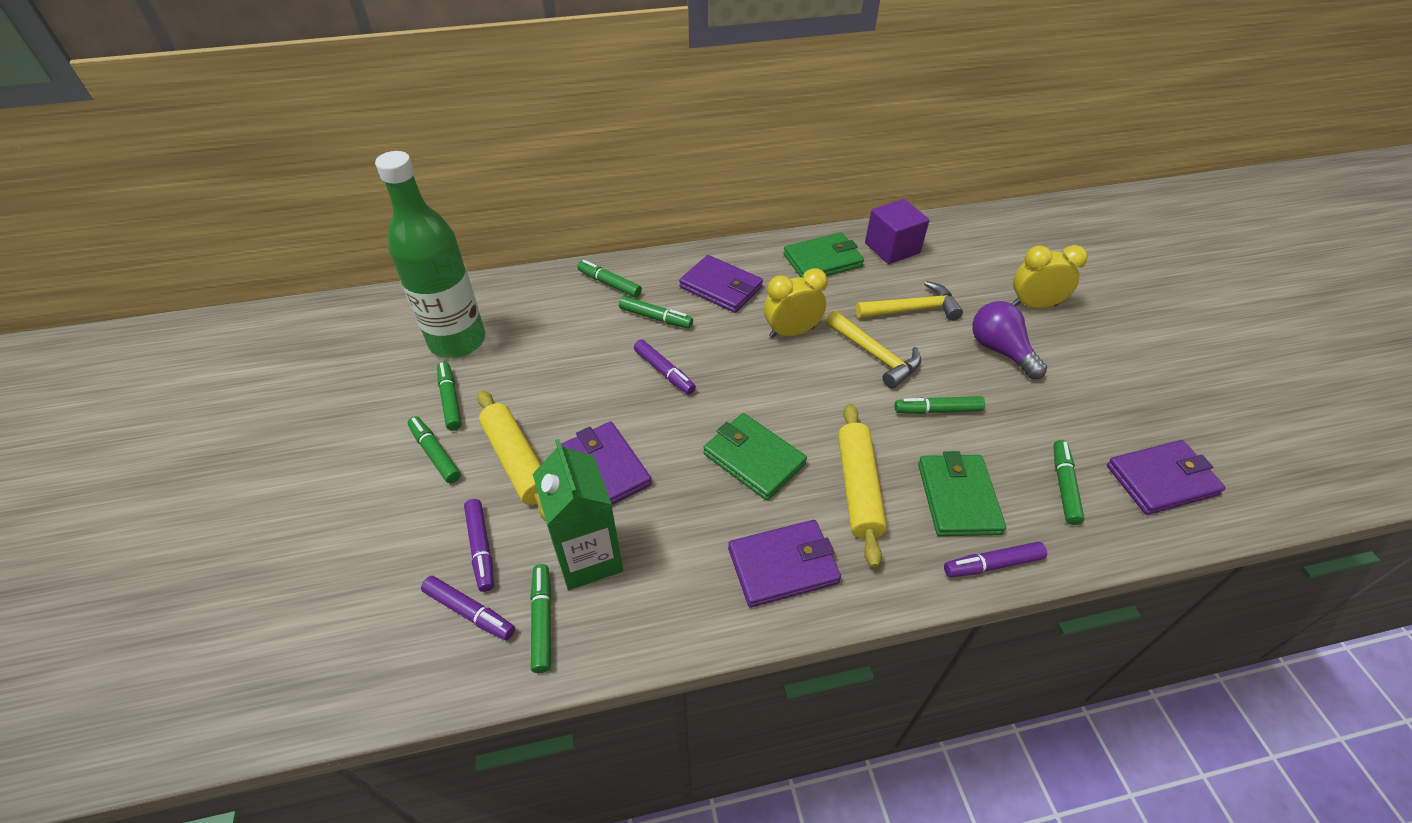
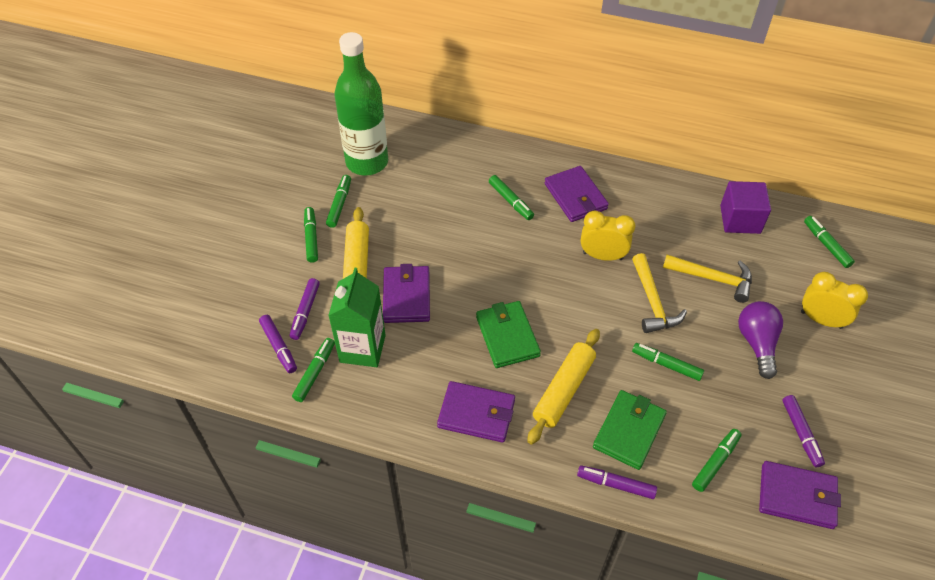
camera: 30 degrees right, 5 degrees up
(609, 284) = (495, 159): green marker -> green marker (826, 245)
(664, 372) = (489, 246): purple marker -> purple marker (801, 433)
(822, 260) = (672, 206): green wallet -> none

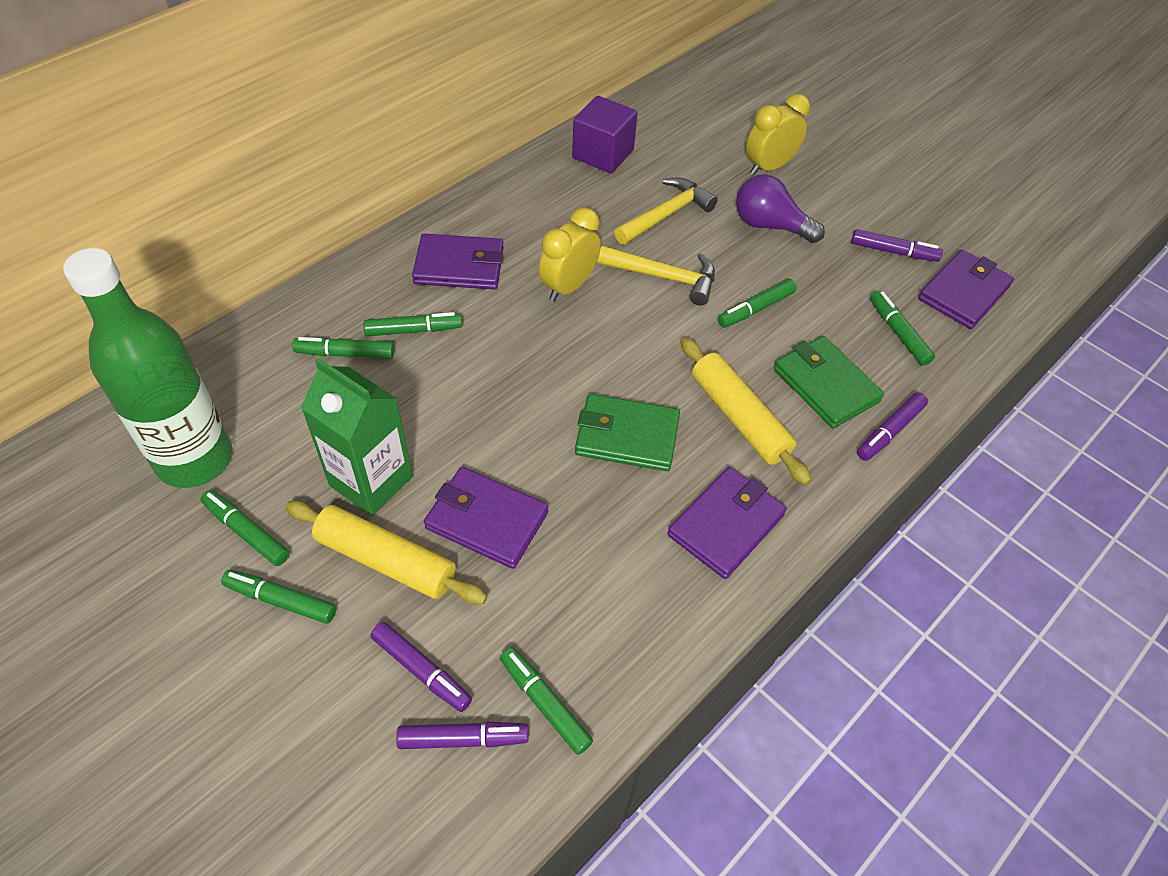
camera: 65 degrees left, 0 degrees up
(362, 348) = (541, 617): green carton -> green carton (371, 481)
(826, 245) = (681, 115): green marker -> green marker (345, 354)

